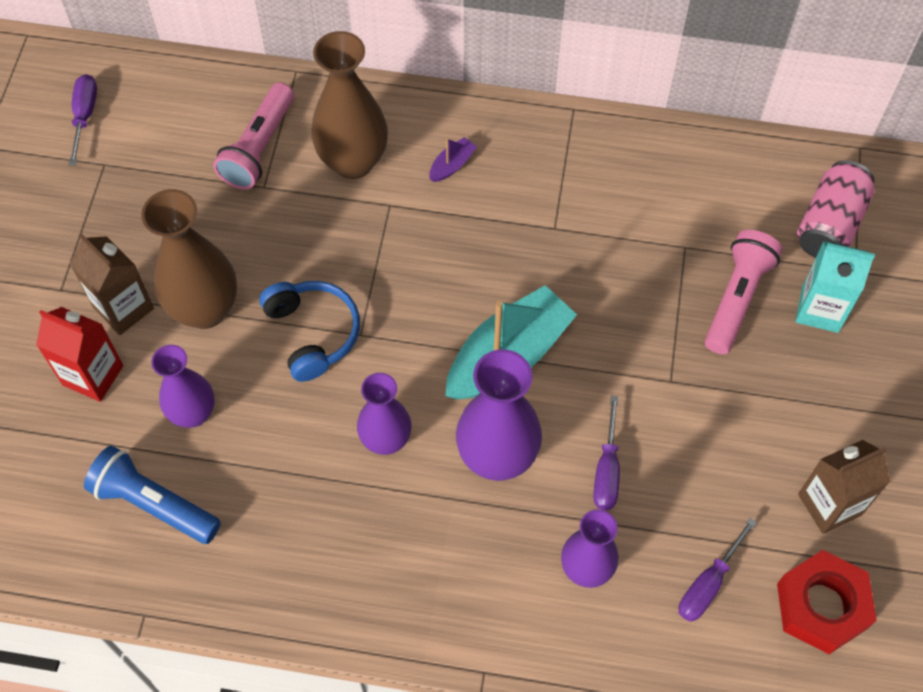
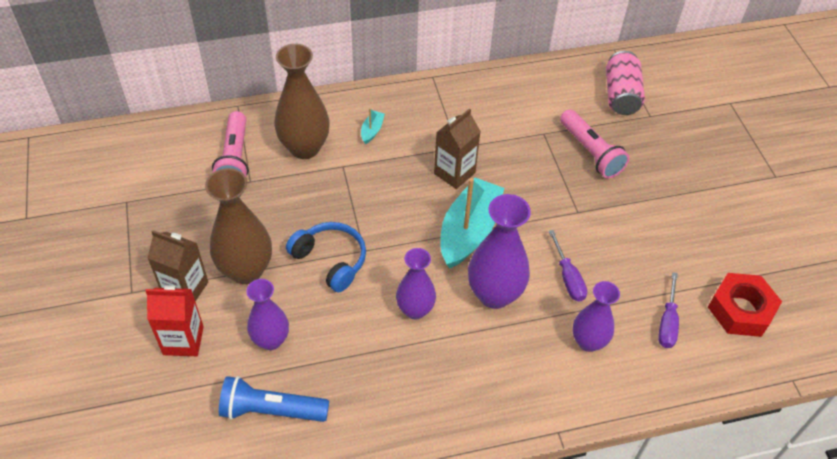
camera: 25 degrees left, 10 degrees down
(84, 116) = (97, 176): purple screwdriver -> none
(452, 165) = (372, 130): purple boat -> turquoise boat
(737, 298) = (591, 152): pink flashlight -> pink flashlight turned 150 degrees clockwise
(820, 309) = (642, 143): turquoise carton -> none
(829, 504) = (711, 250): brown carton -> brown carton (454, 173)

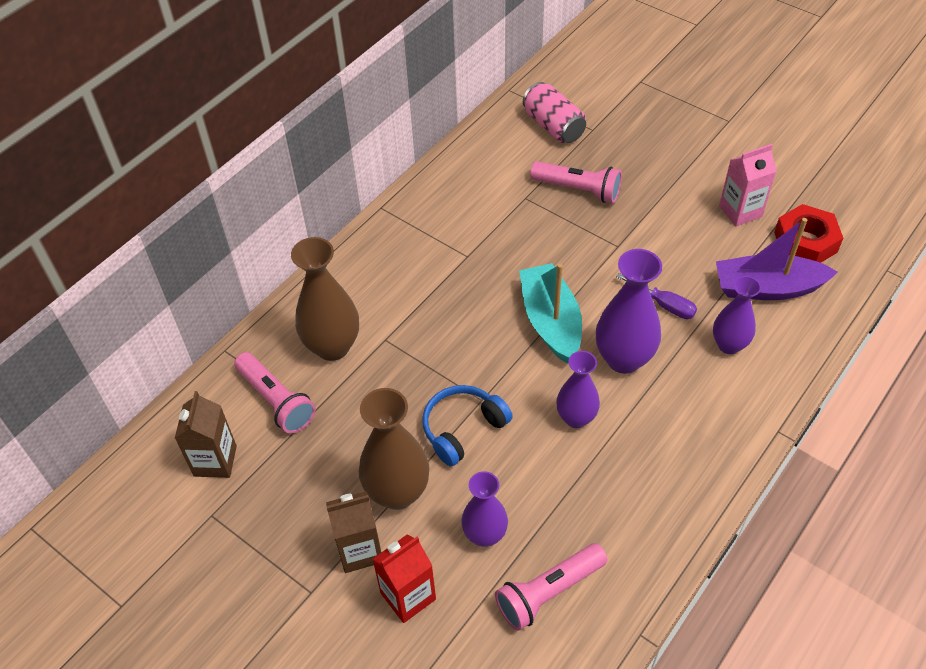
camera: 35 degrees left, 0 degrees up
(271, 410) = (548, 592): blue flashlight -> pink flashlight
(331, 260) = (462, 428): blue headphones -> blue headphones turned 45 degrees counterclockwise
(372, 130) = (378, 290): turquoise boat -> none
(454, 173) = (488, 280): brown carton -> brown carton (215, 461)
(667, 322) = (767, 288): purple screwdriver -> purple boat
(708, 250) = (740, 211): none -> pink carton

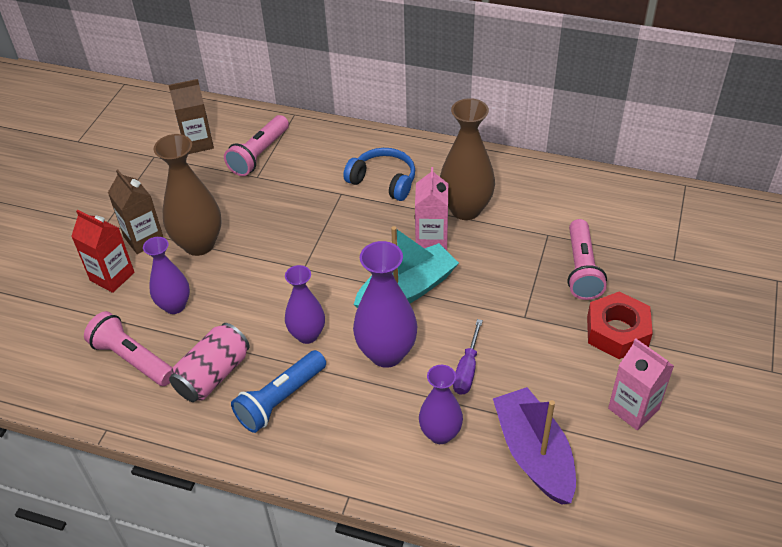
camera: 70 degrees right, 5 degrees down
(332, 346) = (321, 167): brown vase -> brown vase (465, 209)
(462, 428) = (270, 264): blue headphones -> blue headphones (383, 181)
(491, 283) = (431, 239): none -> pink carton
(553, 126) = (657, 229): pink can -> pink can (213, 375)
(651, 460) = (280, 399): none -> blue flashlight
(805, 242) = (622, 479): red nut -> red nut (617, 332)

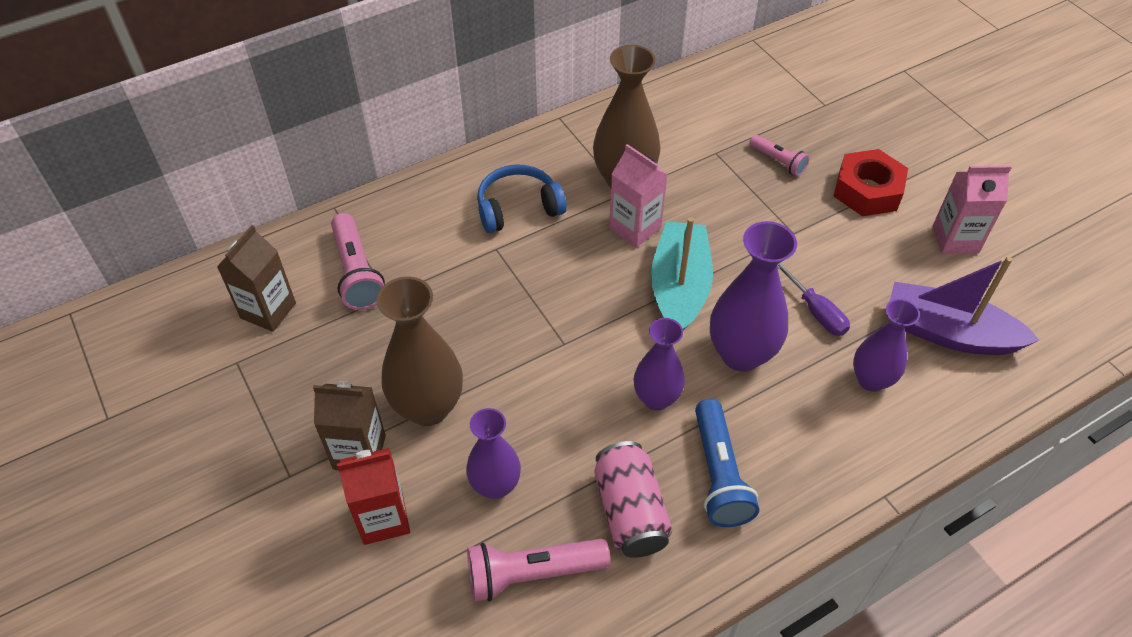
camera: 50 degrees left, 5 degrees up
(581, 269) = (778, 161): pink flashlight -> pink flashlight, size x0.60

